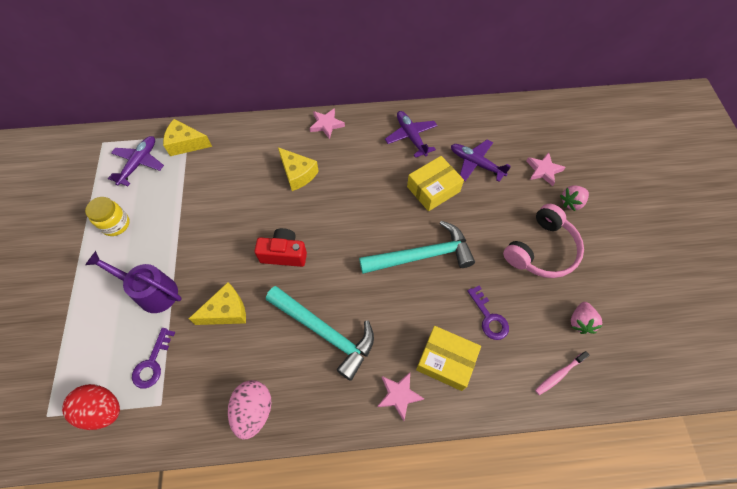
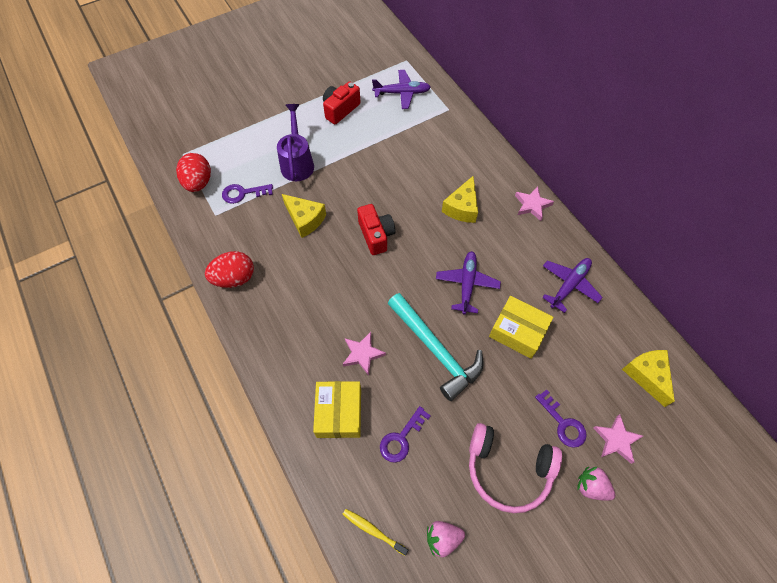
camera: 65 degrees right, 0 degrees up
(116, 224) = (340, 109): yellow jar -> red camera
(186, 144) = (440, 112): yellow cheese -> yellow cheese (647, 375)
(254, 411) = (234, 278): pink egg -> red egg
(325, 332) = (320, 300): turquoise hammer -> none
(399, 395) = (290, 383): pink star -> pink star (362, 354)
(476, 164) = (577, 362): purple plane -> purple plane (467, 284)
(519, 196) = (563, 423): none -> purple key
(559, 374) = (373, 530): pink toothbrush -> yellow toothbrush

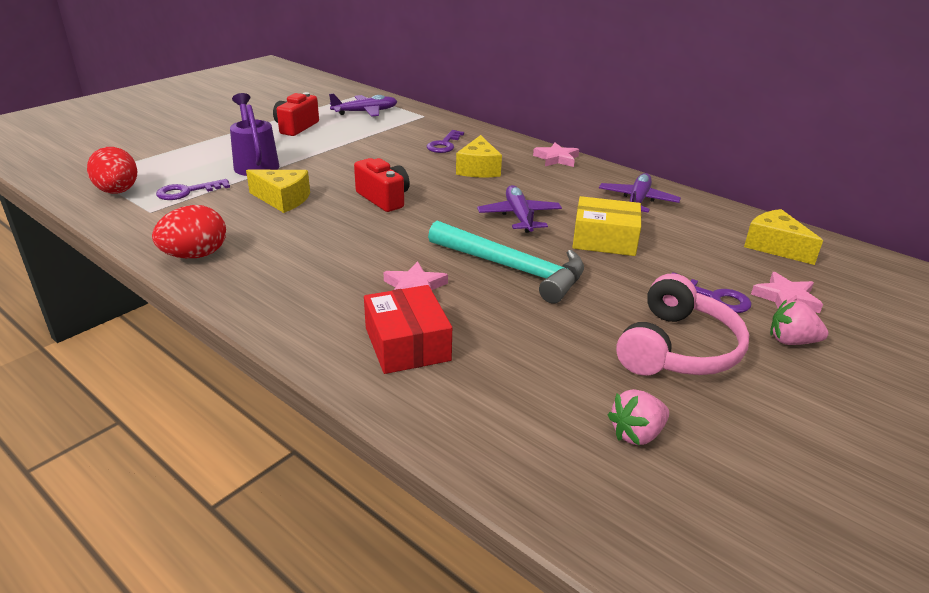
camera: 20 degrees left, 30 degrees down
(339, 412) = (407, 344): yellow box -> red box
(373, 530) = (525, 451): yellow toothbrush -> none
(401, 438) = (513, 350): purple key -> purple key (444, 145)
(508, 469) = (677, 348): pink headphones -> pink headphones turned 60 degrees counterclockwise

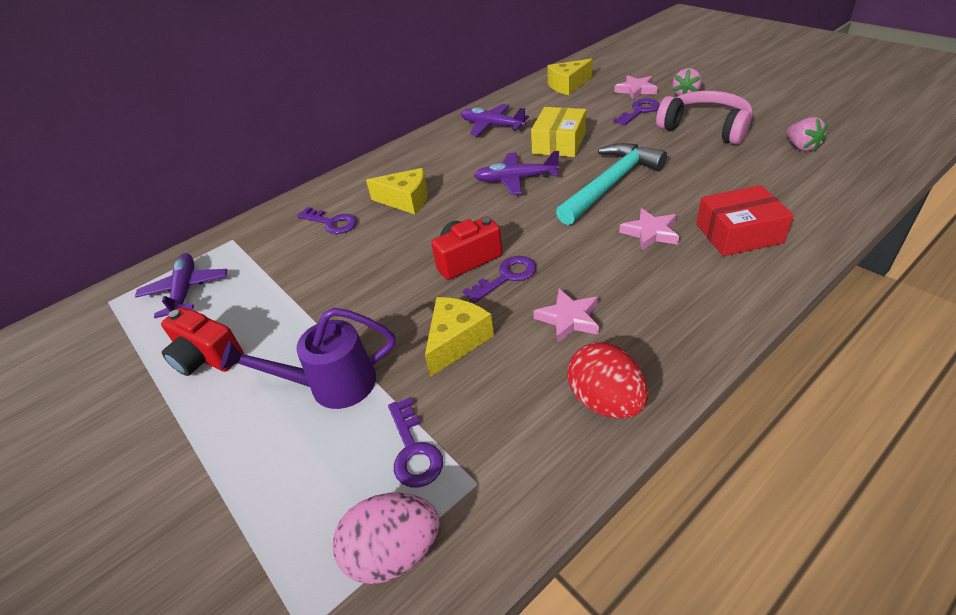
camera: 75 degrees left, 10 degrees up
(118, 191) = (394, 552): red egg -> pink egg
(356, 216) = (506, 277): none -> purple key
(556, 159) = (394, 157): pink star -> pink star (568, 319)

